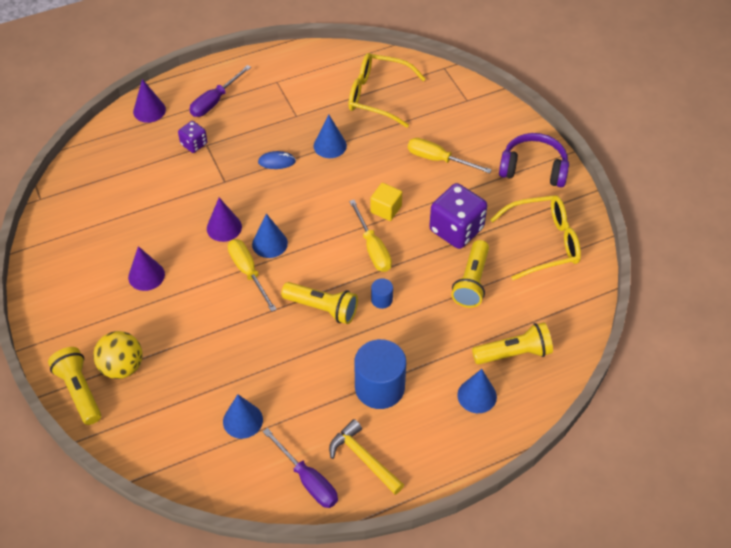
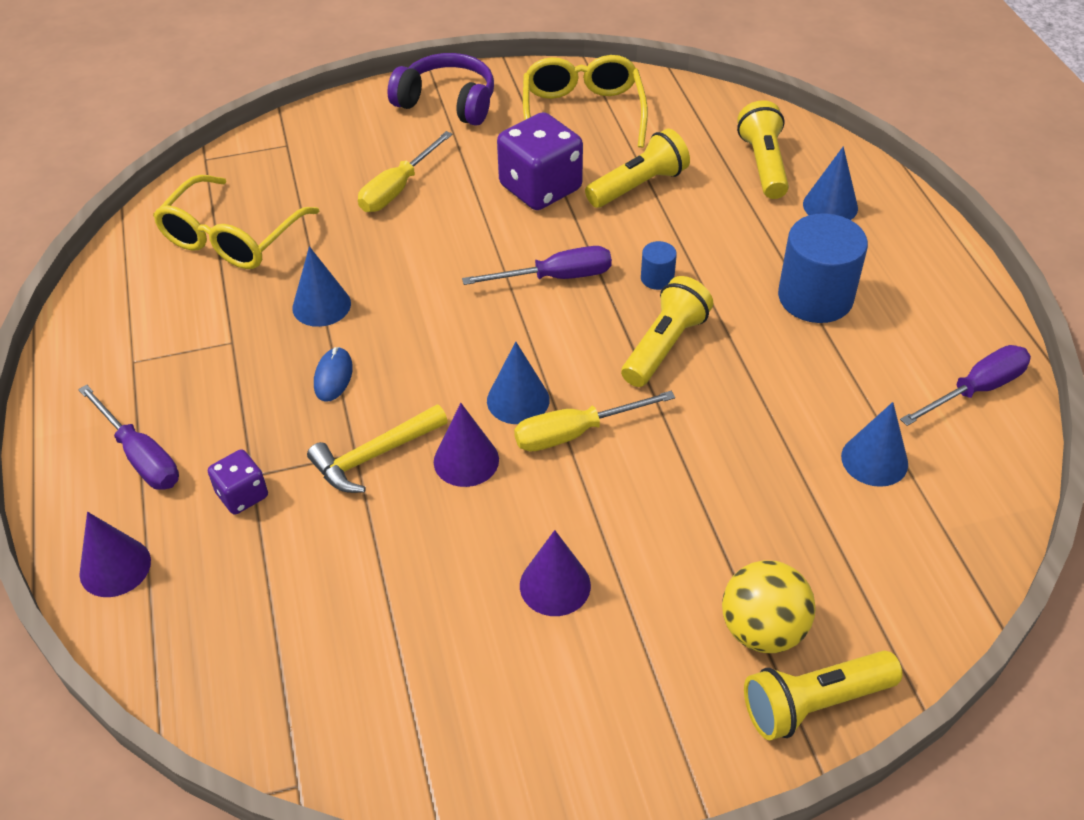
camera: 80 degrees left, 5 degrees down
(363, 458) = (935, 326): yellow hammer -> yellow hammer (375, 456)
(373, 248) = (556, 277): yellow screwdriver -> purple screwdriver
(386, 209) = (481, 255): yellow cube -> none
(471, 282) = (638, 186): yellow flashlight -> yellow flashlight turned 60 degrees counterclockwise
(533, 168) = (447, 102): purple headphones -> purple headphones turned 90 degrees clockwise

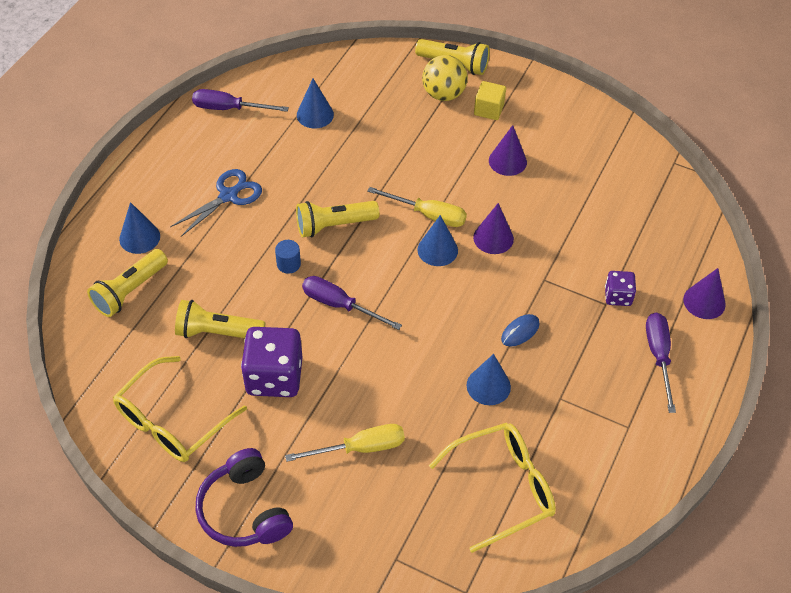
camera: 140 degrees left, 5 degrees up
(375, 456) = (535, 271): yellow hammer -> none
(670, 655) = (488, 109): none -> yellow cube
(815, 297) = (228, 196): blue cylinder -> blue scissors

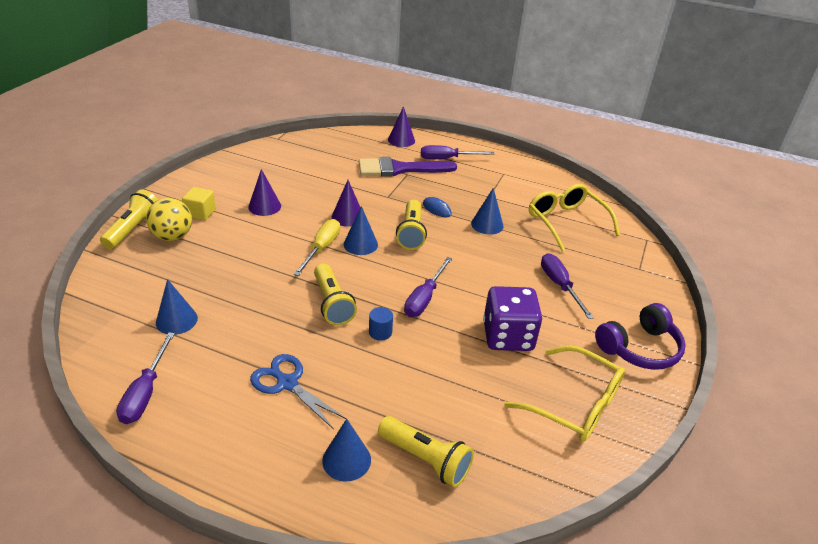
camera: 95 degrees left, 15 degrees down
(217, 332) = (467, 379): yellow flashlight -> yellow flashlight (411, 233)
(360, 448) = (559, 285): yellow screwdriver -> purple screwdriver
(618, 296) = (400, 169): purple dice -> purple brush

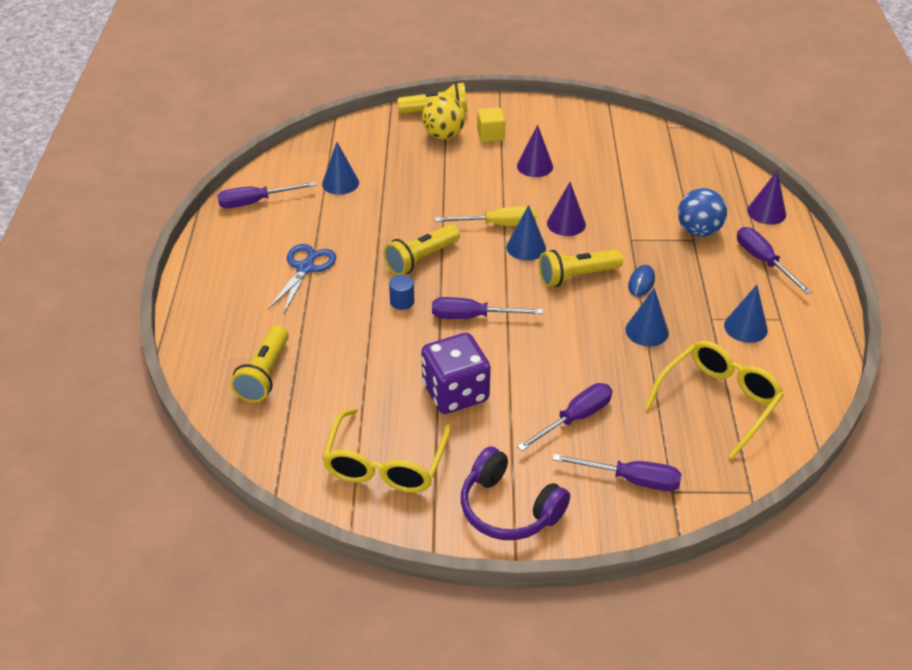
camera: 70 degrees right, 5 degrees up
(346, 460) = (242, 328): blue cone -> blue cone (745, 327)
(400, 169) = (698, 231): purple brush -> blue ball
(625, 282) = (631, 480): none -> purple screwdriver

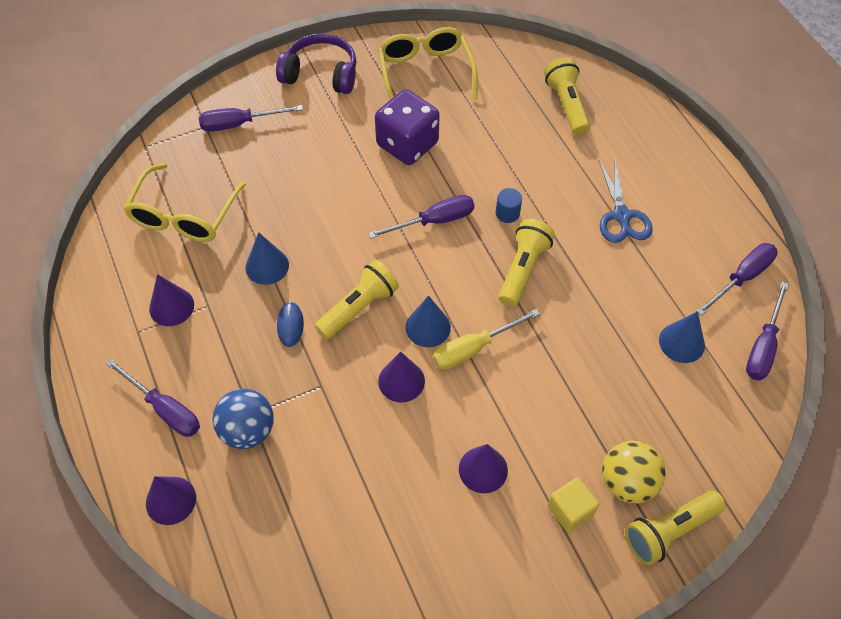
camera: 155 degrees right, 15 degrees up
(575, 418) = (300, 157): purple screwdriver -> purple screwdriver (763, 346)
(745, 327) = (171, 306): blue cone -> purple cone

